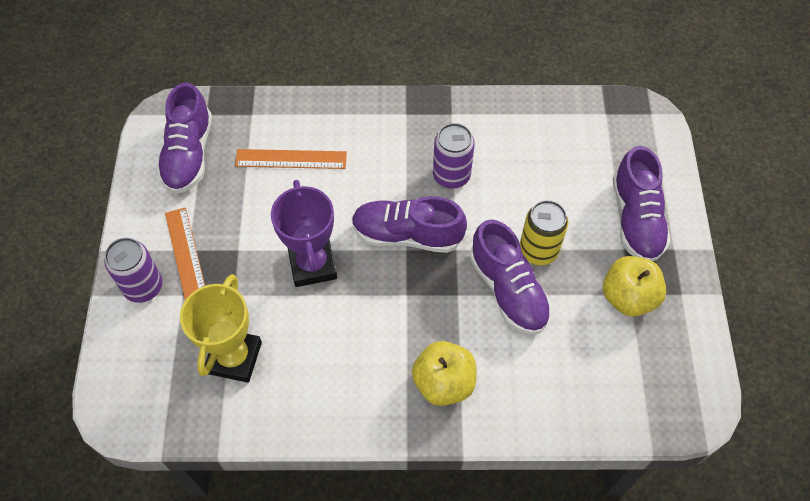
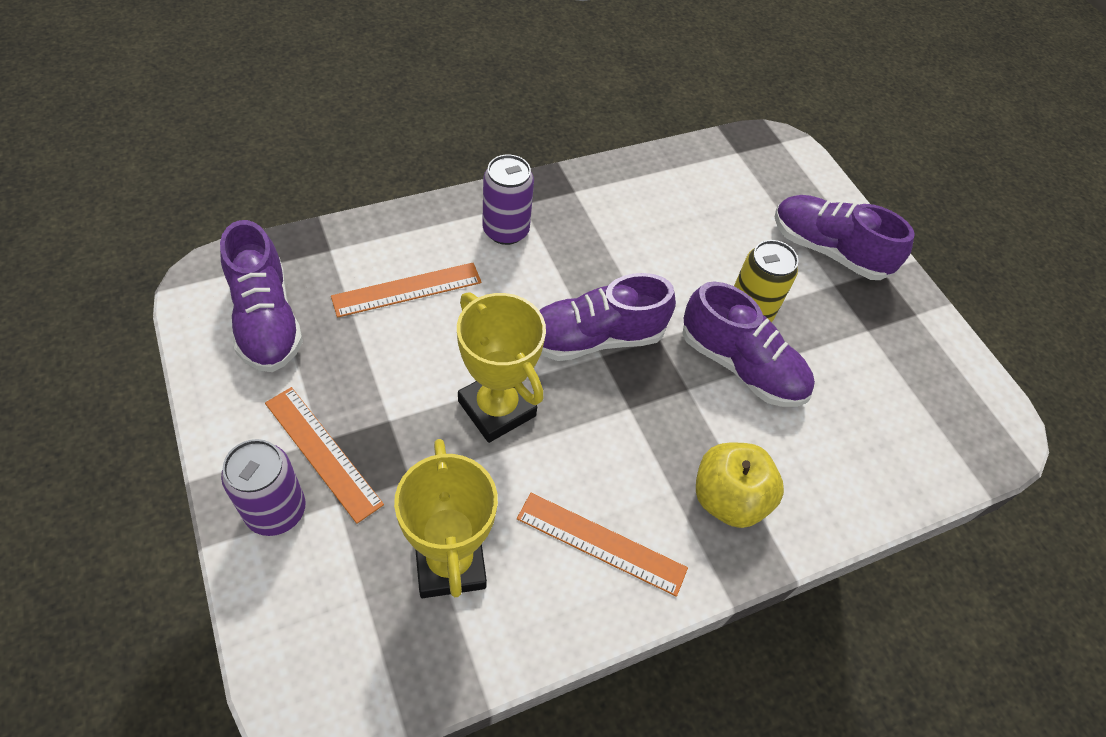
camera: 30 degrees left, 5 degrees down
(312, 265) = (496, 408): purple trophy -> yellow trophy
(338, 381) = (601, 543): none -> orange ruler
(451, 176) = (610, 258): purple can -> purple can (505, 230)
(628, 297) = (867, 334): yellow apple -> none
(636, 219) = (828, 250): purple shoe -> purple shoe turned 150 degrees clockwise

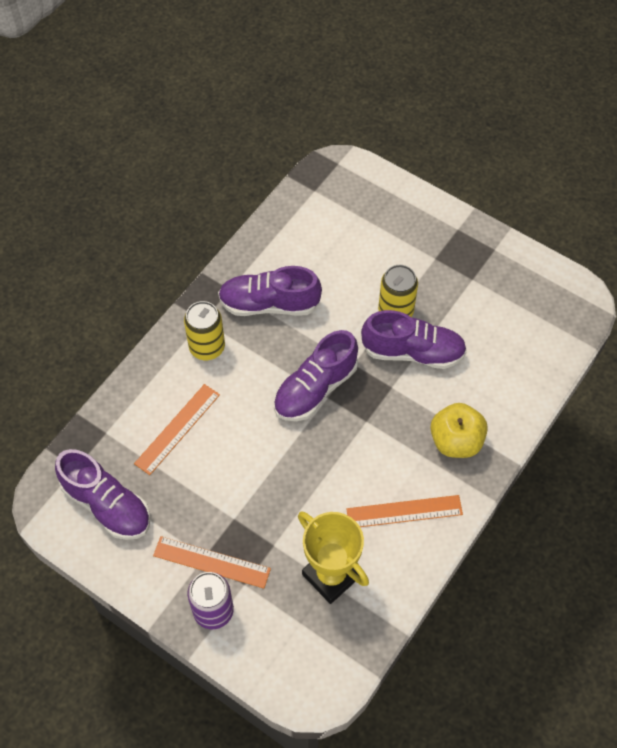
camera: 25 degrees left, 5 degrees up
(496, 408) = (290, 471): yellow trophy -> none
(505, 230) = (207, 347): purple can -> yellow can
(828, 250) = (417, 234): purple shoe -> purple shoe (269, 304)

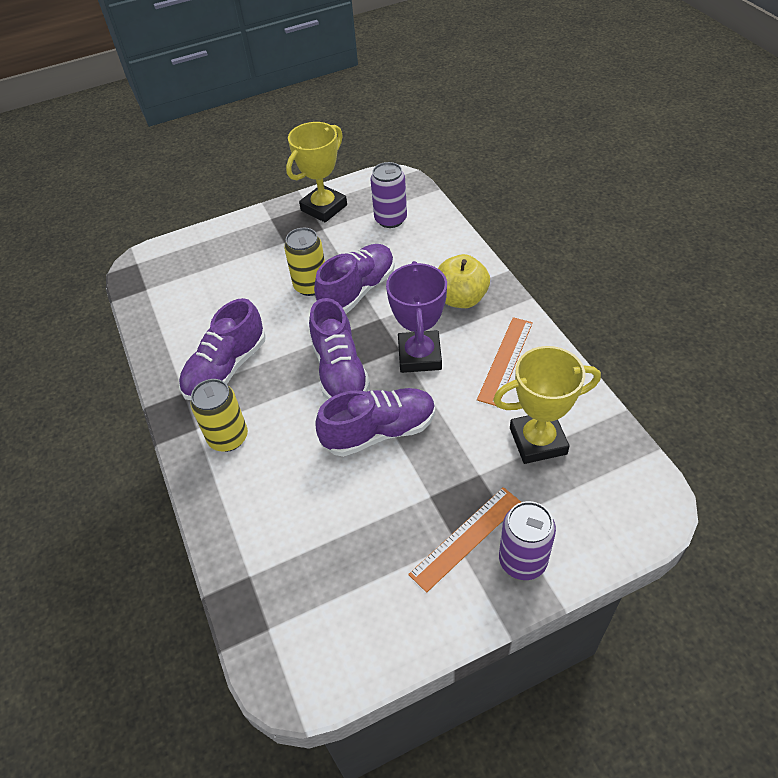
camera: 55 degrees left, 10 degrees down
(107, 504) = (336, 614): purple shoe -> purple shoe (379, 432)
(177, 429) = (296, 503): orange ruler -> none
(368, 440) = (419, 356): none -> purple trophy
(500, 264) = (324, 208): none -> yellow trophy
(522, 329) = (390, 219): none -> purple can

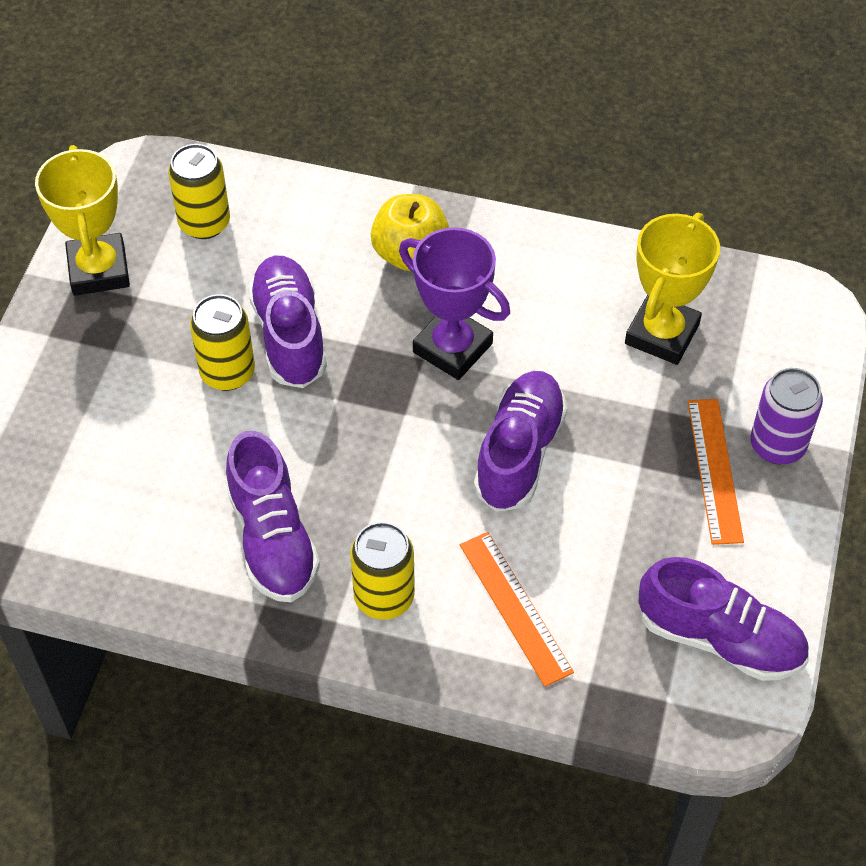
camera: 55 degrees left, 5 degrees up
(340, 371) = (397, 432): purple shoe -> purple shoe (719, 638)
(390, 219) = (204, 223): purple can -> yellow can
(505, 360) = (537, 282): orange ruler -> orange ruler (515, 607)

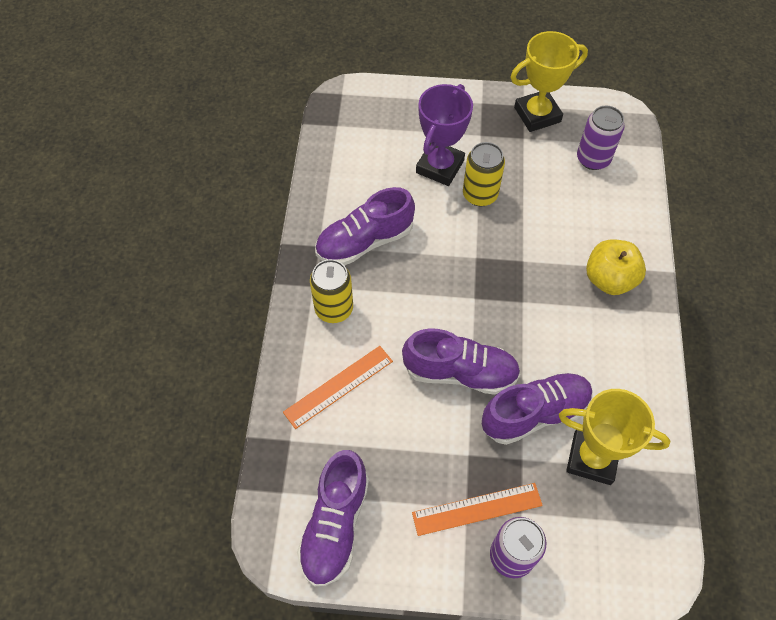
camera: 80 degrees right, 5 degrees up
(204, 223) = (593, 159): yellow can -> purple can
(289, 334) = (519, 222): purple shoe -> purple shoe (534, 413)
(452, 348) = (536, 318): purple trophy -> purple trophy (440, 166)

